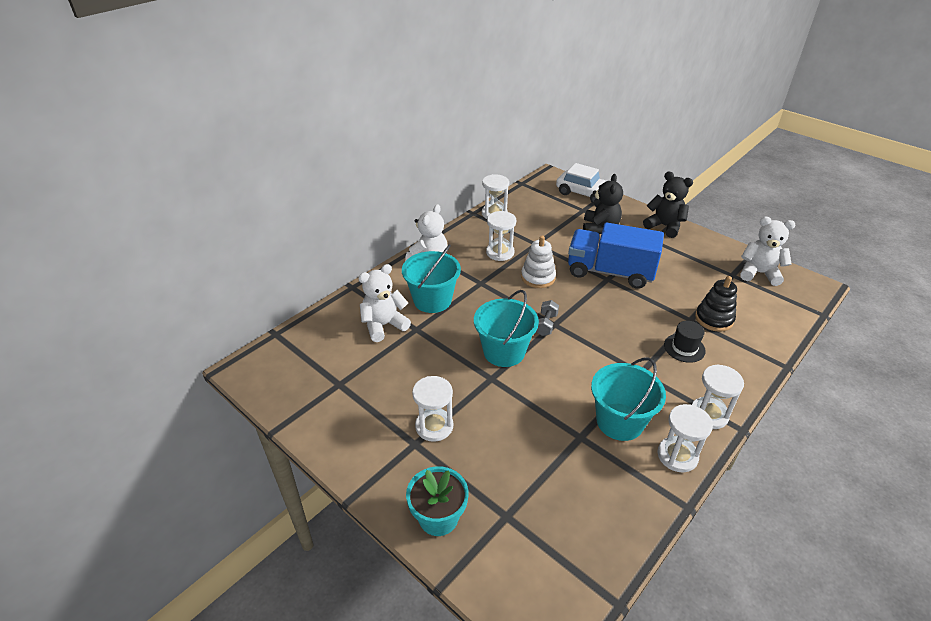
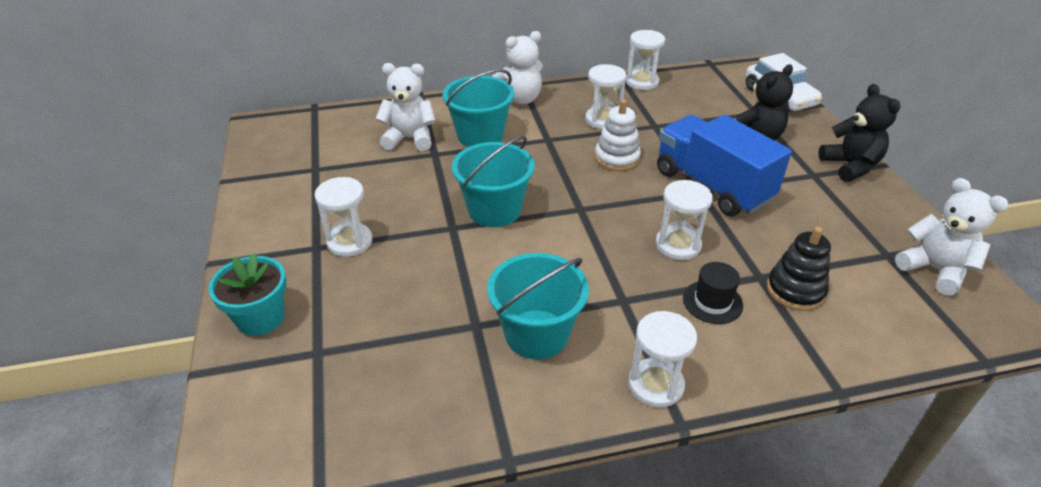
camera: 35 degrees right, 0 degrees up
(546, 324) = (570, 205): grey dumbbell -> none
(677, 456) = (561, 403): white hourglass -> white hourglass (678, 245)

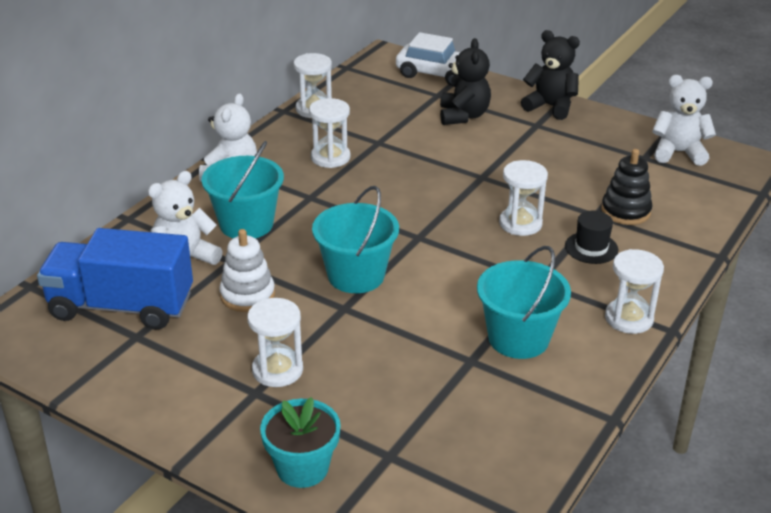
camera: 45 degrees left, 5 degrees down
(617, 158) = (388, 183): white stacking toy -> white stacking toy (247, 295)
(712, 186) = (484, 168): blue truck -> blue truck (121, 306)

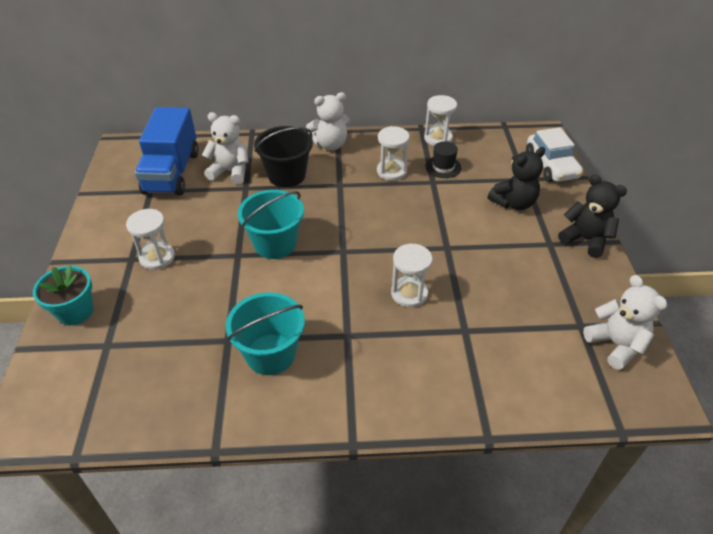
camera: 55 degrees right, 10 degrees up
(121, 306) = (172, 172): blue truck -> blue truck turned 150 degrees counterclockwise
(246, 224) = (286, 175): turquoise bucket -> black bucket
(247, 295) = (218, 210): white stacking toy -> none
(550, 106) = (585, 239): black teddy bear -> black teddy bear turned 45 degrees counterclockwise
(591, 248) = (417, 347): black hat -> black hat (443, 167)
(625, 211) = (489, 346): black stacking toy -> none
(629, 318) = (345, 409): white hourglass -> none

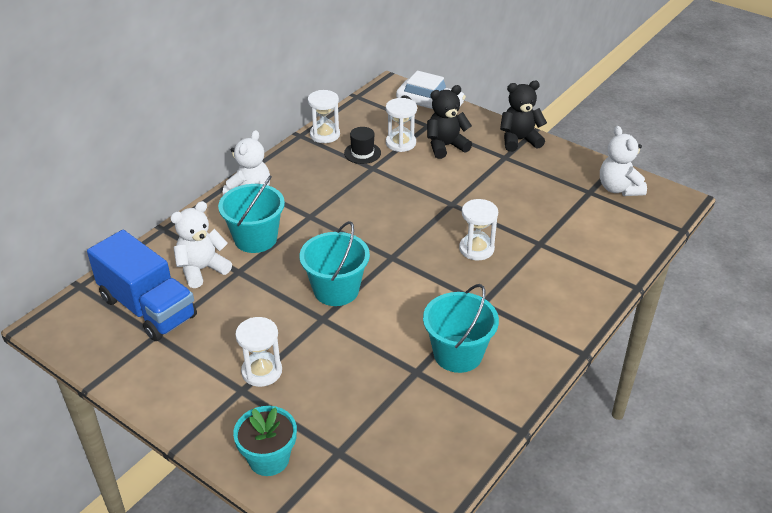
camera: 50 degrees left, 5 degrees down
(286, 175) = (255, 238): black bucket -> turquoise bucket
(391, 171) = (331, 180): white hourglass -> white hourglass (400, 143)
(513, 203) = (446, 146): black teddy bear -> black teddy bear turned 120 degrees counterclockwise
(615, 344) = (619, 188): white teddy bear -> white teddy bear turned 120 degrees counterclockwise

